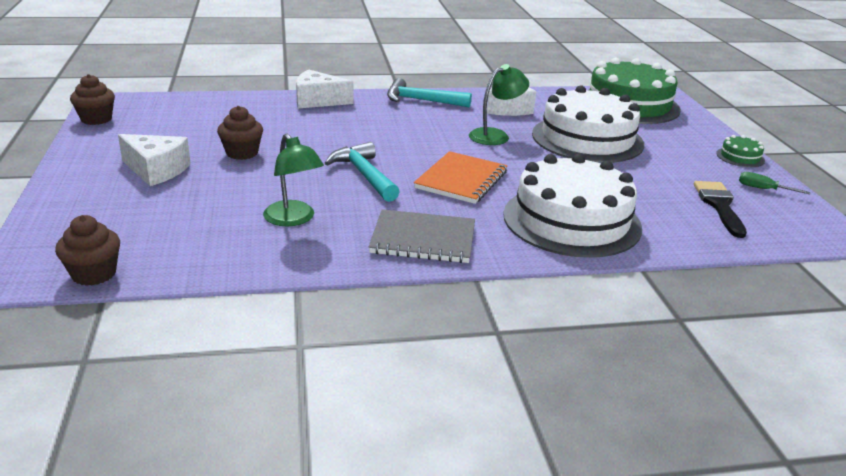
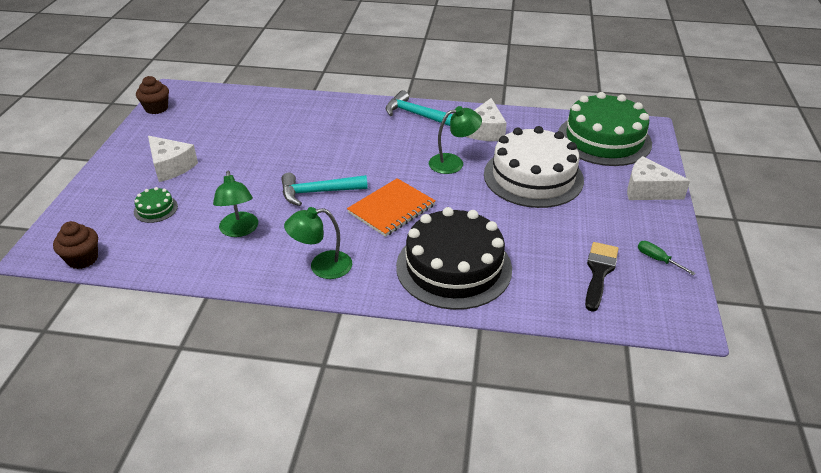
camera: 20 degrees right, 10 degrees up
(242, 153) = (240, 157): brown cupcake -> none
(318, 101) = (330, 105): white cheese -> white cheese (647, 190)
(364, 175) = (317, 192): turquoise hammer -> turquoise hammer turned 90 degrees counterclockwise
(423, 239) = (322, 266): grey notebook -> green lamp
(571, 220) = (454, 267): white cake -> black cake
(740, 157) = (665, 218): green cake -> green cake (155, 209)

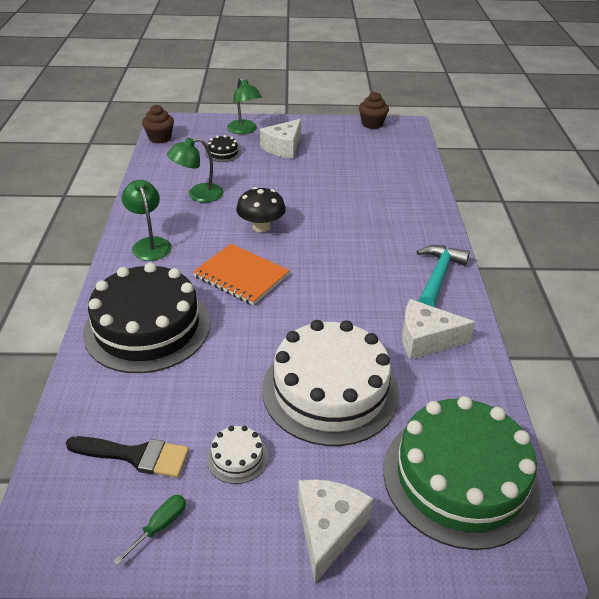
camera: 80 degrees right, 0 degrees up
(155, 209) = (223, 153): green cake -> black cake
(317, 192) = (261, 227): turquoise hammer -> black mushroom
(453, 162) = (341, 315): green lamp -> green lamp (244, 130)
(596, 222) = (237, 457): none -> white cake

